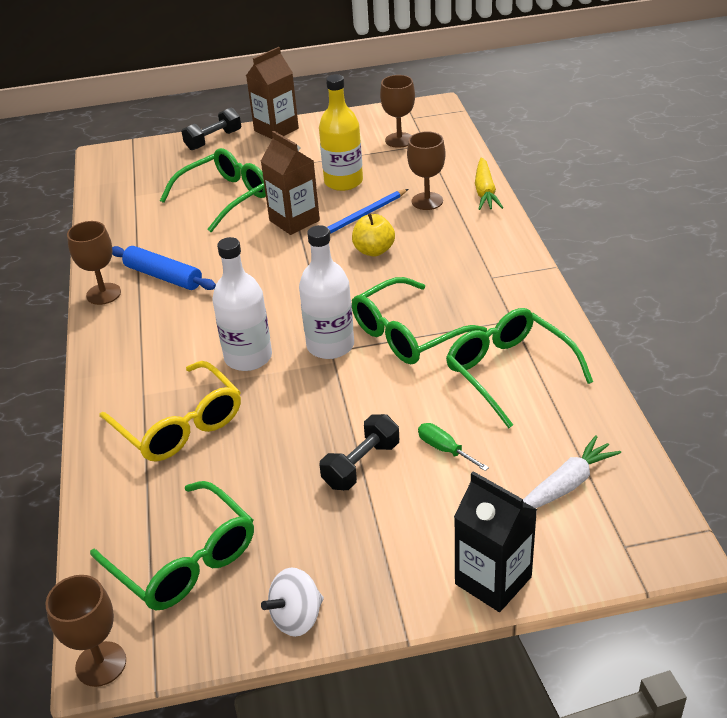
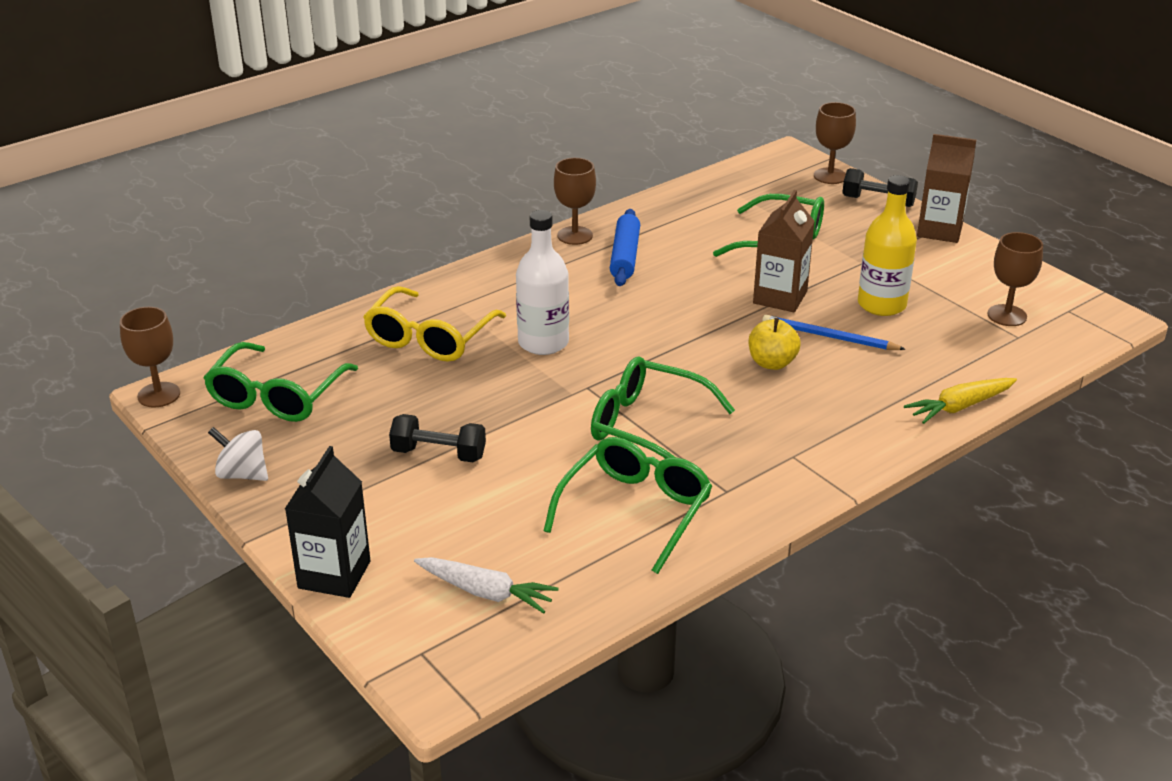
camera: 60 degrees right, 5 degrees down
(330, 346) = (594, 384): white bottle -> none
(427, 201) = (899, 371): brown goblet -> brown goblet (830, 176)
(444, 449) = (490, 498): green screwdriver -> none

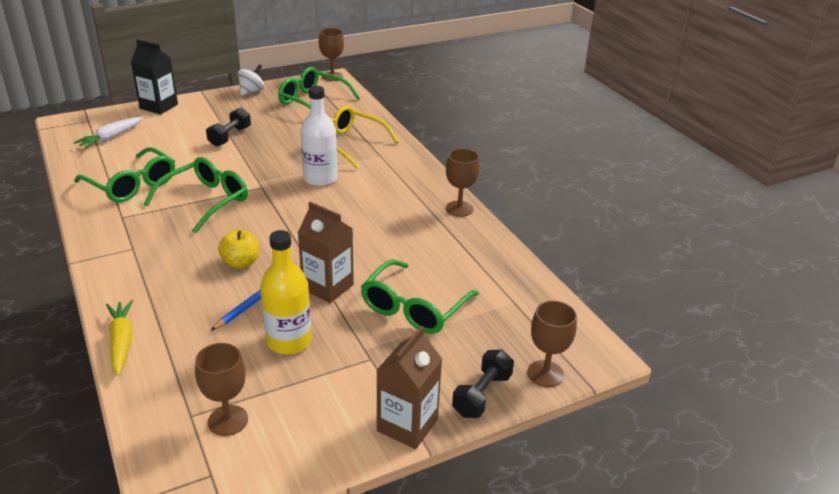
camera: 100 degrees right, 0 degrees up
(625, 256) = (420, 225): blue rolling pin -> none

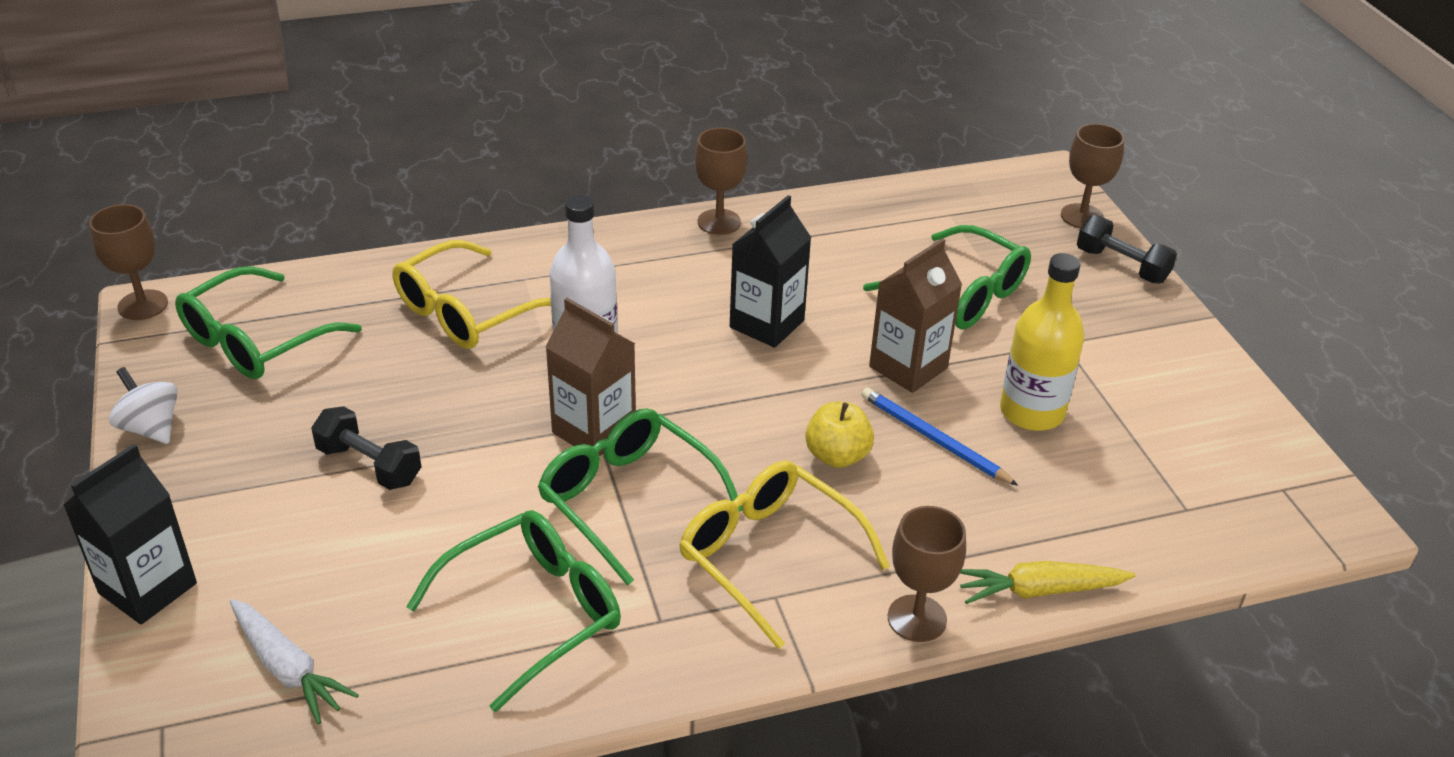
camera: 80 degrees left, 5 degrees up
(161, 244) = (769, 556): none -> yellow glasses
(228, 420) = (1191, 473): brown goblet -> brown goblet (917, 618)
(359, 232) = (767, 324): none -> black carton
(407, 425) = (1177, 326): brown carton -> brown carton (594, 431)

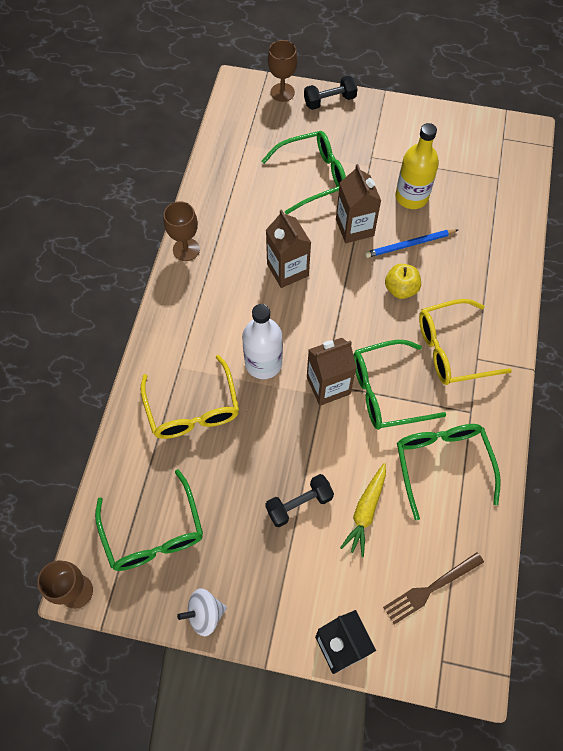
camera: 60 degrees left, 25 degrees up
(288, 669) = (430, 589): white carrot -> brown fork
(767, 324) = (287, 270): black carton -> brown carton
(917, 618) = (514, 311): brown goblet -> none
(1039, 590) = (519, 258): yellow carrot -> yellow carrot (365, 511)

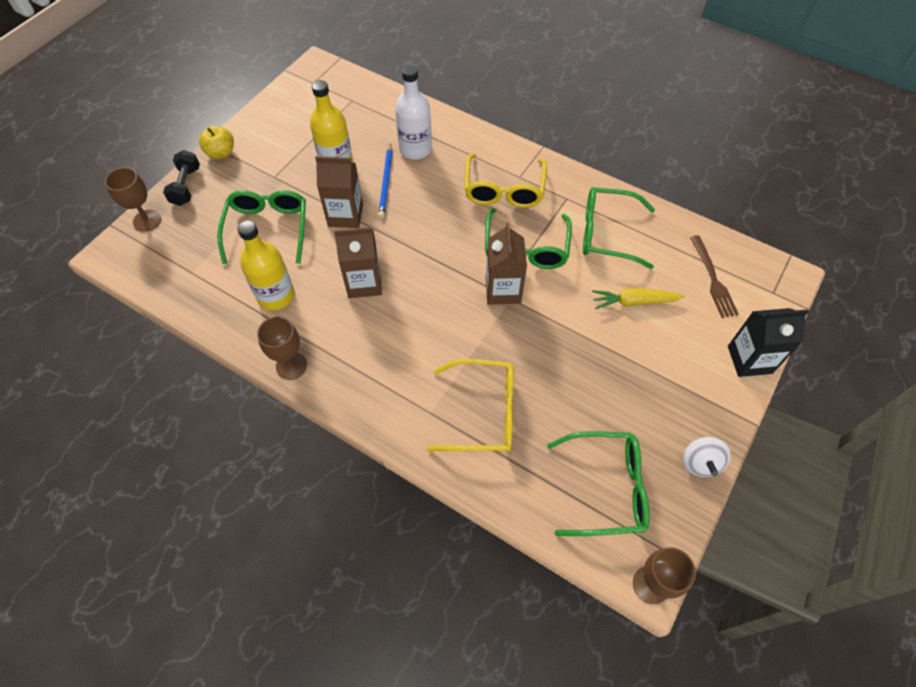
camera: 70 degrees left, 5 degrees down
(247, 211) = (276, 296): none -> yellow bottle
(263, 363) = (458, 335): white bottle -> white bottle (415, 149)
(299, 504) = (612, 350): black dumbbell -> none
(365, 511) = (634, 302): yellow carrot -> yellow carrot turned 135 degrees clockwise
(401, 289) = (428, 204): yellow apple -> yellow apple (221, 153)

